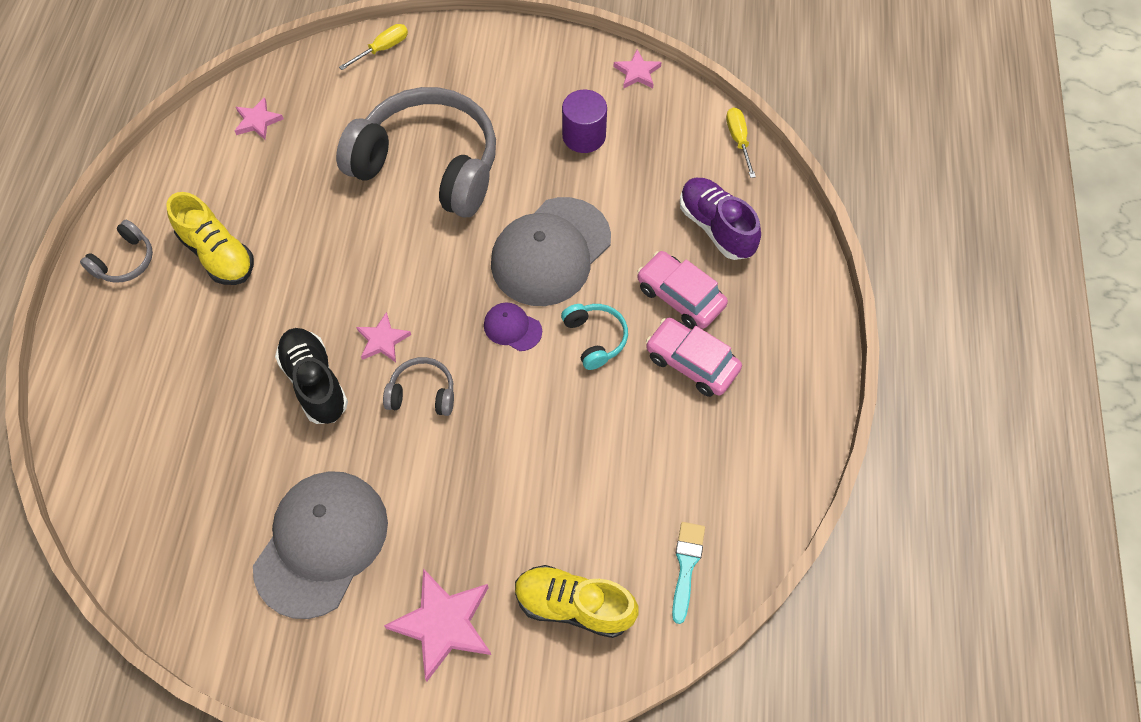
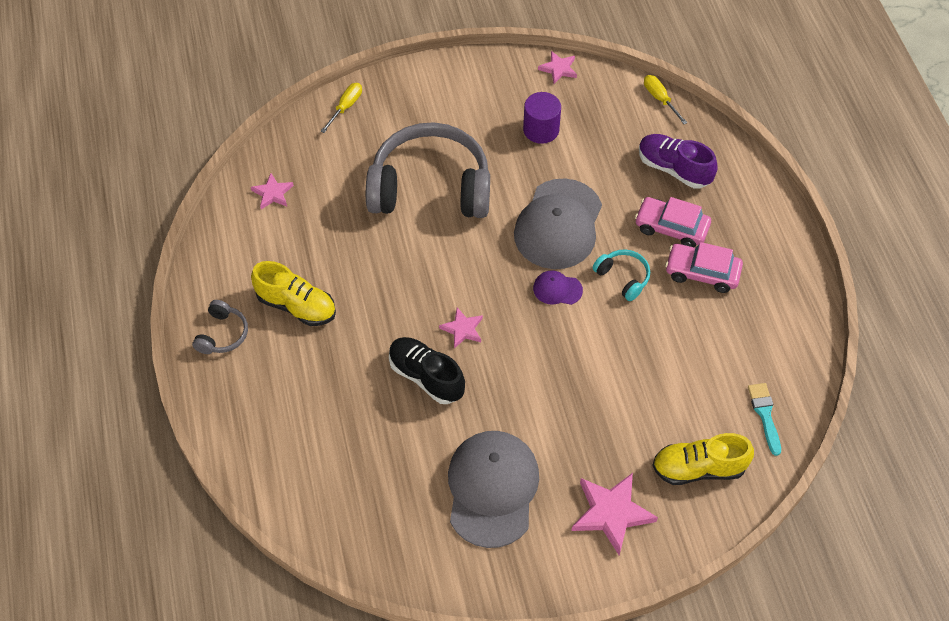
camera: 20 degrees left, 5 degrees down
(422, 393) = (513, 358): grey headphones -> none

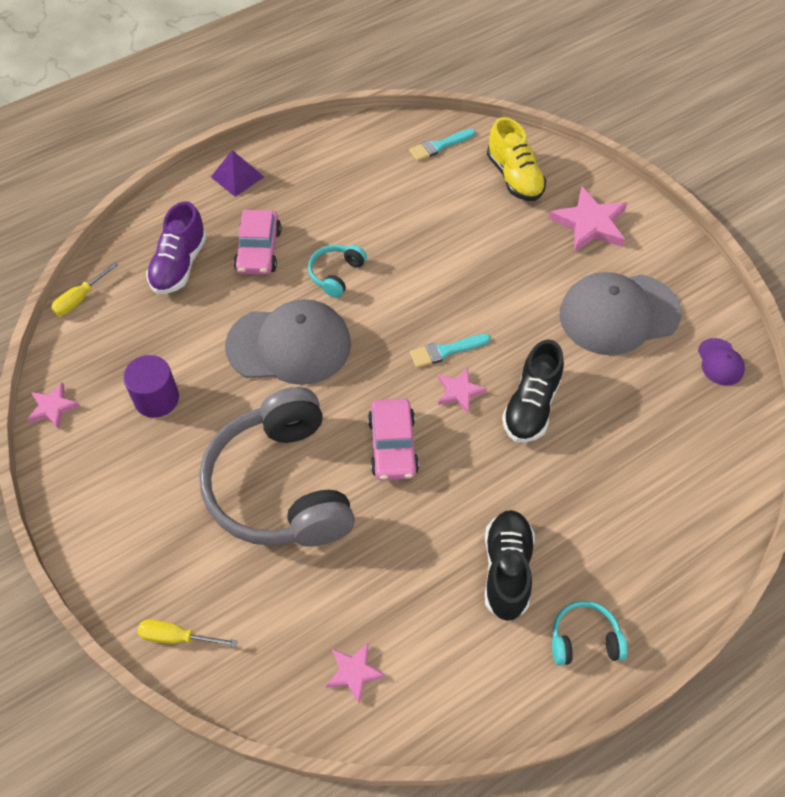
camera: 110 degrees left, 0 degrees up
(222, 334) = (584, 639): grey headphones -> turquoise headphones
(296, 306) = (506, 570): yellow shoe -> black shoe
(507, 333) = (446, 351): none -> turquoise brush
(557, 289) = (373, 324): purple cap -> purple cap (720, 362)
(702, 273) = (305, 216): pink car -> pink car (393, 446)
(770, 232) = (237, 176): none -> purple pyramid

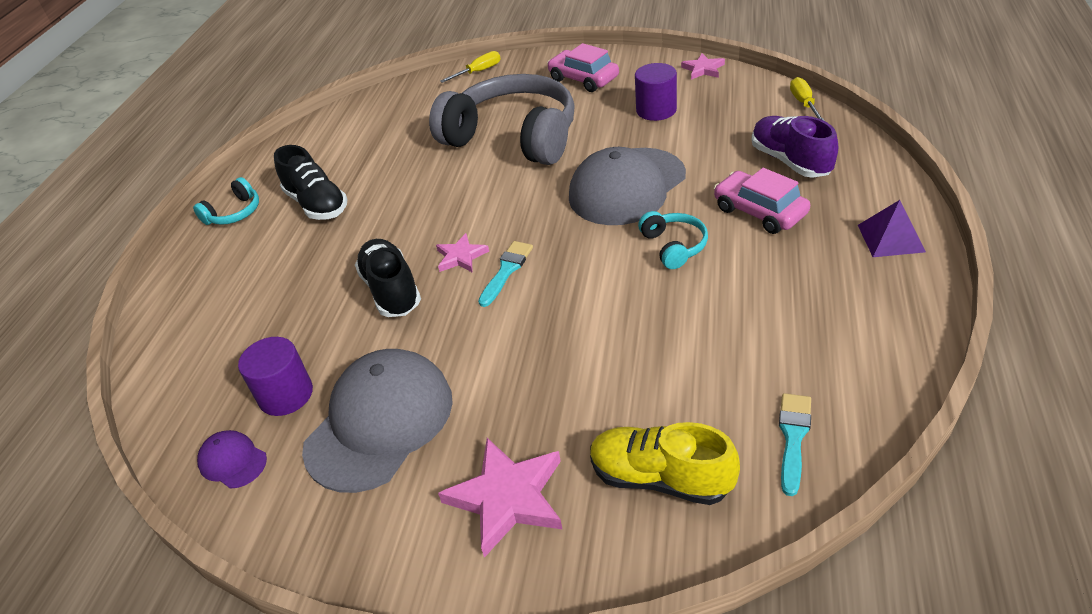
camera: 140 degrees right, 15 degrees down
(354, 672) = (367, 120): pink star -> none
(393, 446) = (469, 198): pink car -> pink car (583, 79)
(661, 382) = (286, 395): none -> purple cylinder

